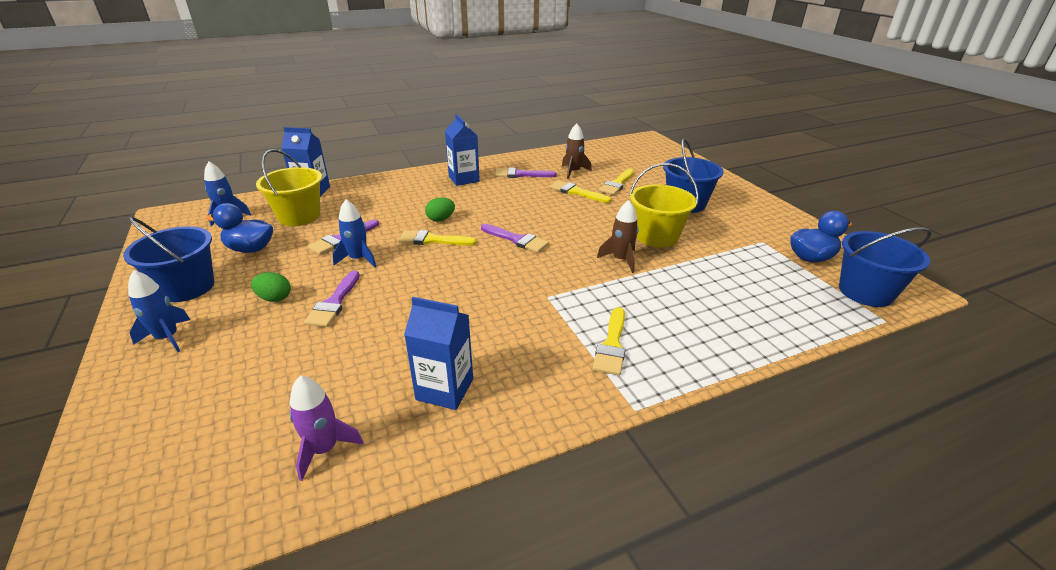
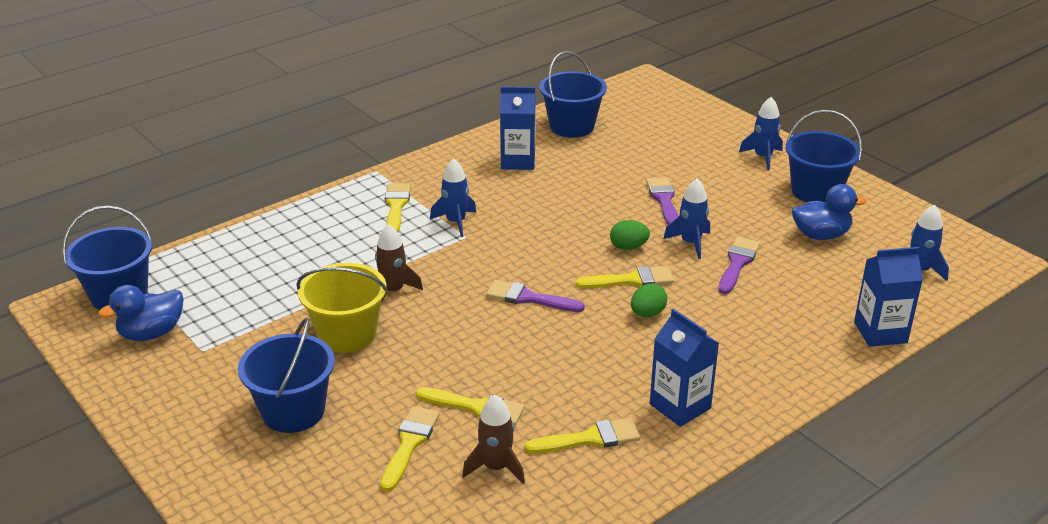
camera: 165 degrees right, 0 degrees up
(274, 298) = (722, 195): green egg -> green egg (628, 247)
(299, 216) = (833, 286): yellow bucket -> none
(324, 449) = (572, 126): purple rocket -> blue bucket
(520, 174) = (590, 438): purple brush -> yellow brush
(552, 313) = (456, 222): none -> blue rocket

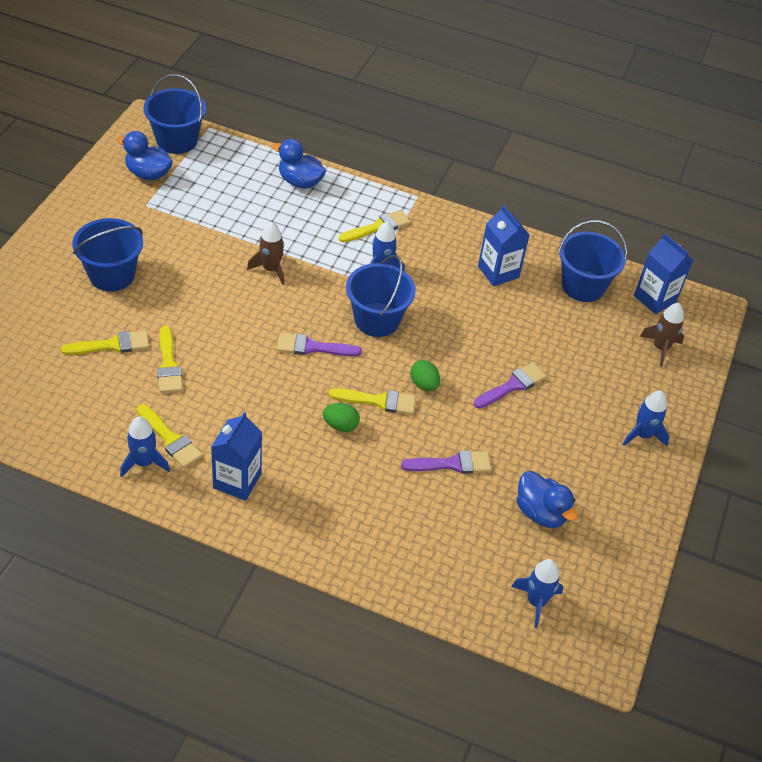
camera: 55 degrees right, 15 degrees up
(281, 232) = (300, 182): none -> blue duck
(347, 334) = (206, 266): yellow bucket -> none
(496, 467) = (113, 398): brown rocket -> brown rocket (660, 348)
(528, 298) = (312, 347): purple brush -> purple brush turned 75 degrees counterclockwise
(631, 280) = (378, 401): yellow brush -> yellow brush turned 45 degrees counterclockwise
(690, 243) = (459, 423): blue rocket -> blue rocket (144, 462)
(816, 191) = (614, 491): blue bucket -> blue bucket (377, 320)
(880, 332) = (417, 591): blue carton -> blue carton (655, 299)

